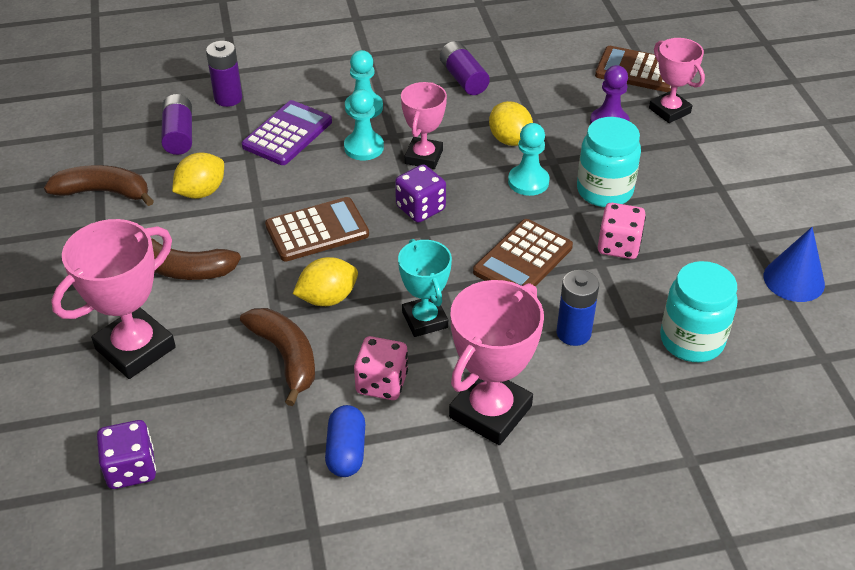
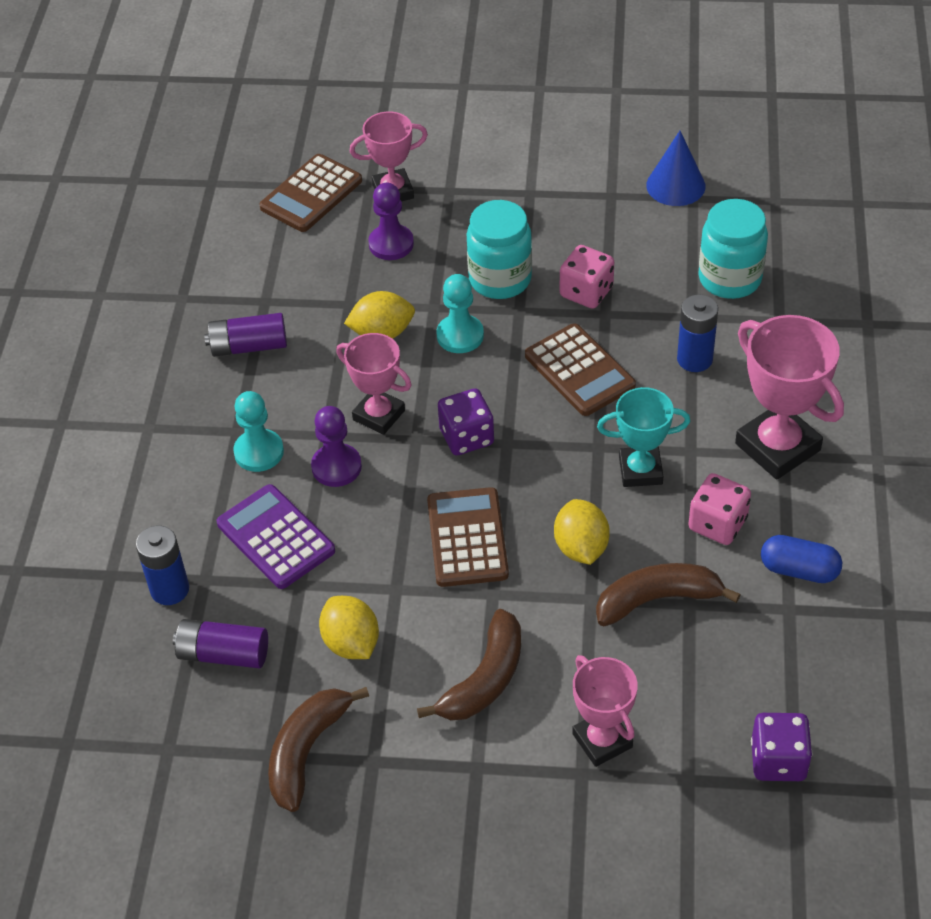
camera: 70 degrees left, 5 degrees up
(135, 348) = (602, 740): pink trophy -> pink trophy, size x0.64
(228, 98) = (170, 589): purple battery -> blue battery
(364, 147) = (336, 467): turquoise pawn -> purple pawn

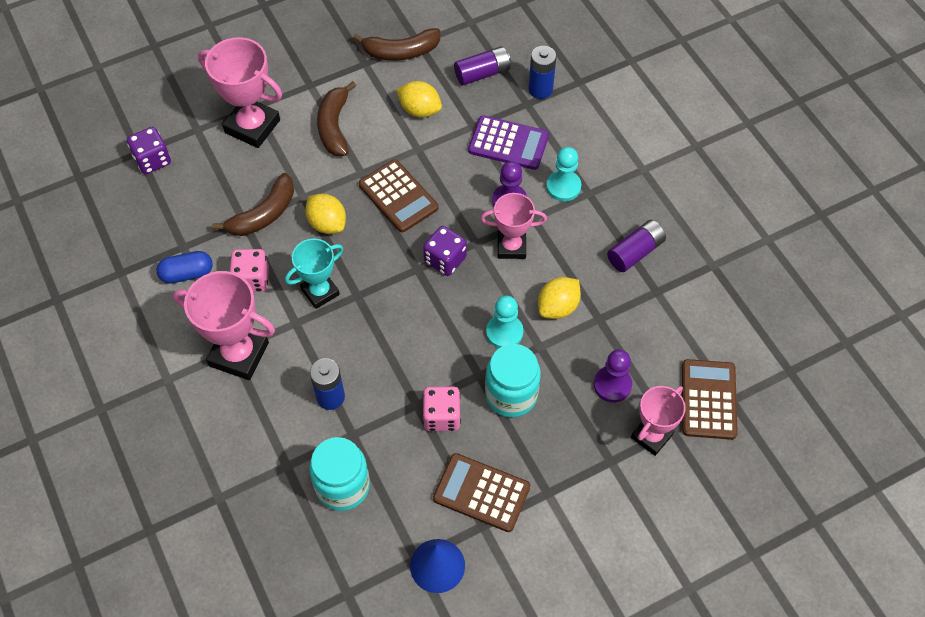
camera: 145 degrees right, 10 degrees up
(306, 751) = (401, 52): brown banana -> brown banana turned 90 degrees clockwise
(579, 371) = (404, 346): brown calculator -> brown calculator (481, 493)
(602, 740) = (252, 126): pink trophy -> pink trophy, size x1.55

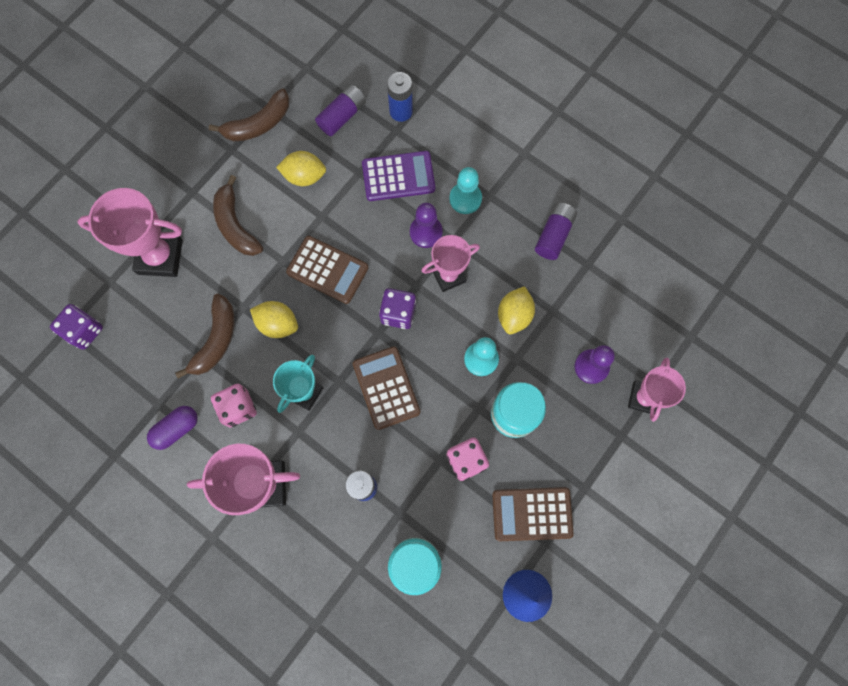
camera: 25 degrees left, 15 degrees up
(187, 274) = (176, 429): blue capsule -> purple capsule
(708, 399) = (673, 344): brown calculator -> brown calculator (386, 388)

